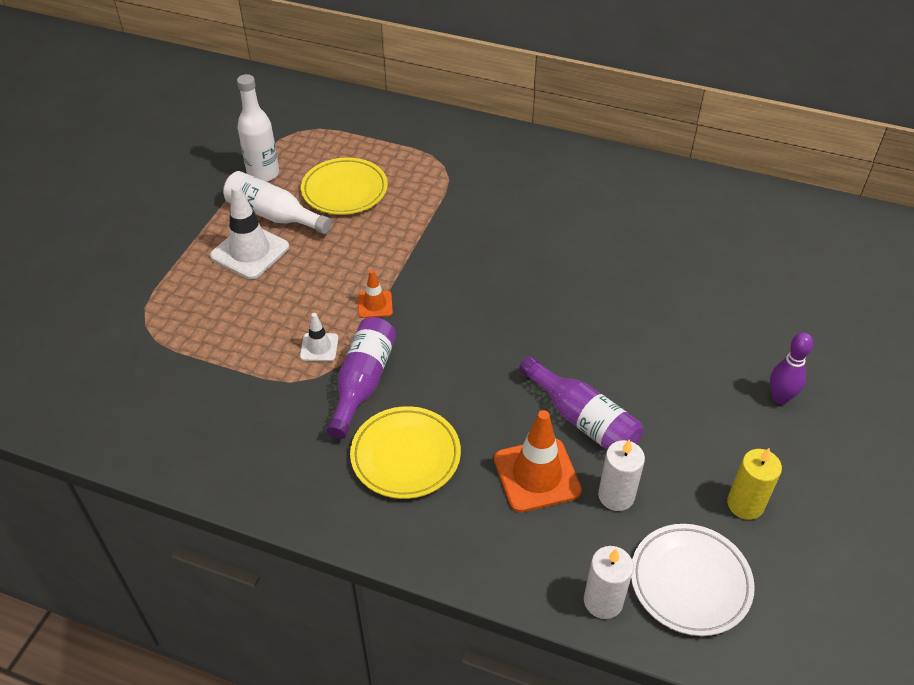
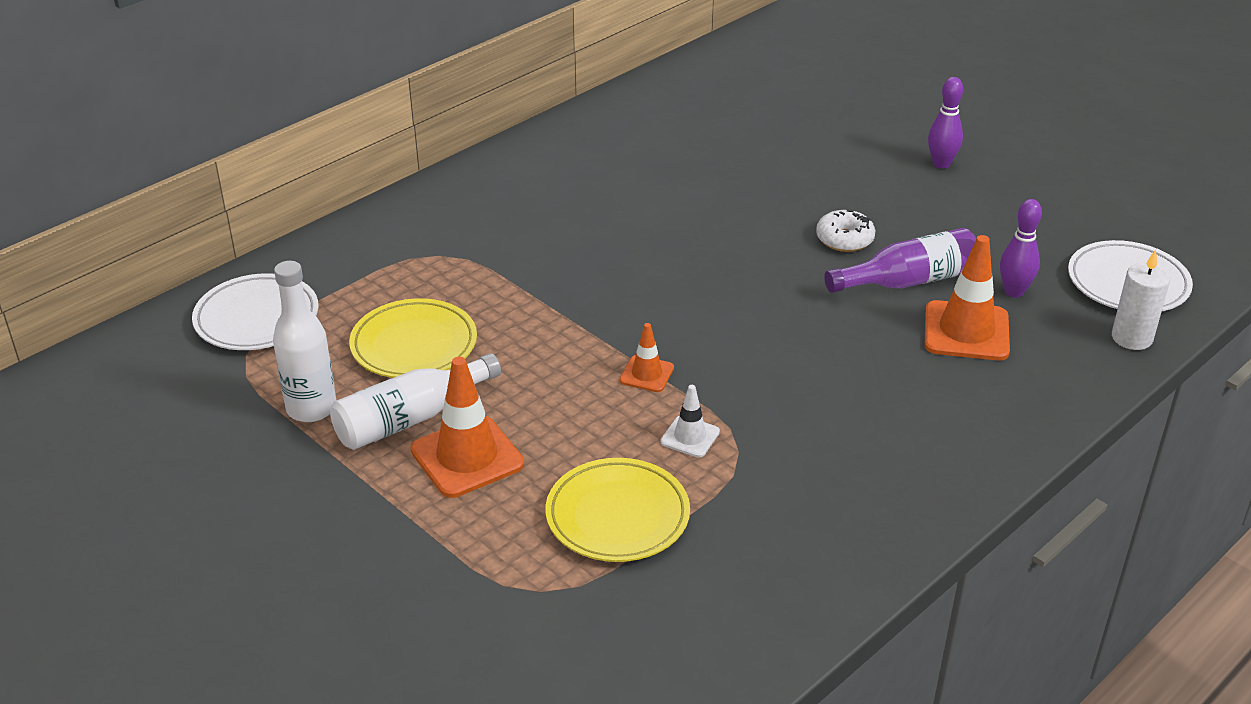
camera: 65 degrees left, 10 degrees down
(250, 251) = (467, 457): white traffic cone -> orange traffic cone
(333, 121) = (257, 318): none -> white plate
(363, 383) = (770, 416): purple bottle -> none
(405, 456) = (897, 412): yellow plate -> yellow plate (617, 516)
(613, 364) = (844, 239): none -> white donut
(616, 496) = (1014, 292): white candle -> purple bowling pin
(745, 504) = (1054, 225): yellow candle -> none

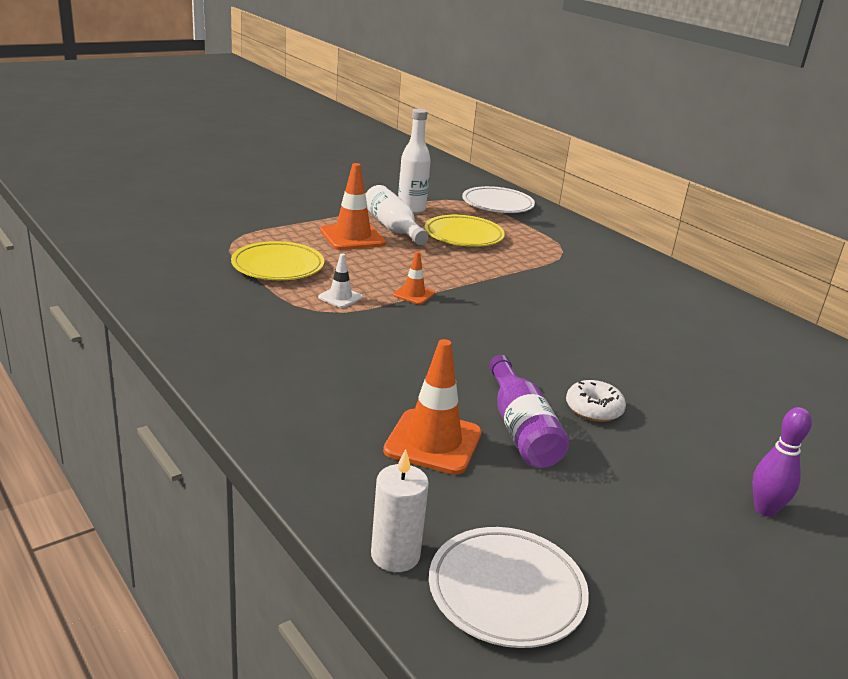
camera: 95 degrees right, 10 degrees down
(1014, 292) = (496, 491): purple bowling pin -> none

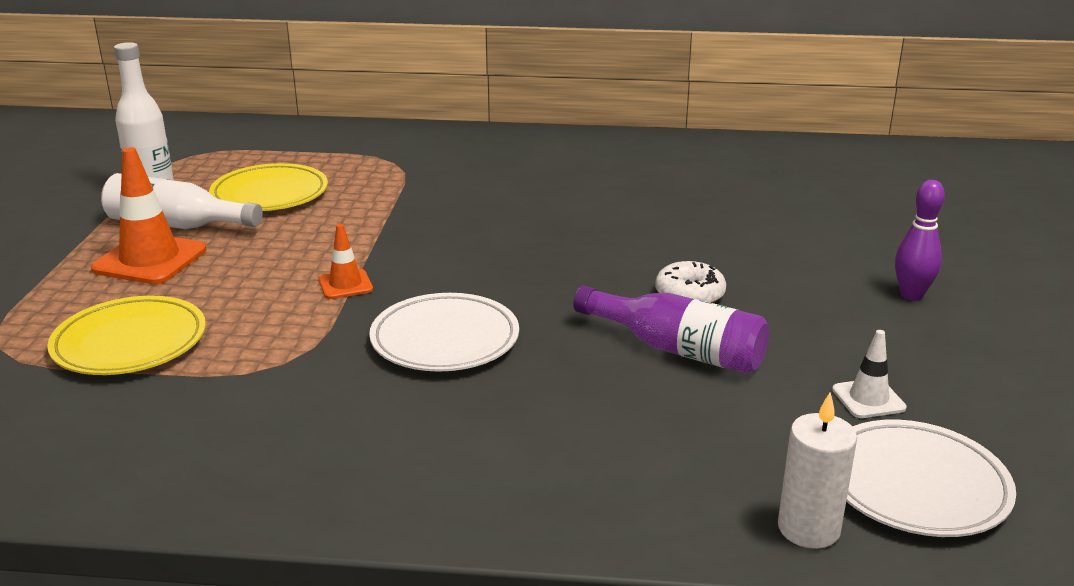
camera: 45 degrees left, 0 degrees up
(340, 297) = (277, 334): white traffic cone -> white traffic cone (868, 399)
(433, 442) = (643, 412): orange traffic cone -> none
(497, 204) = (237, 143): white plate -> white plate (445, 340)

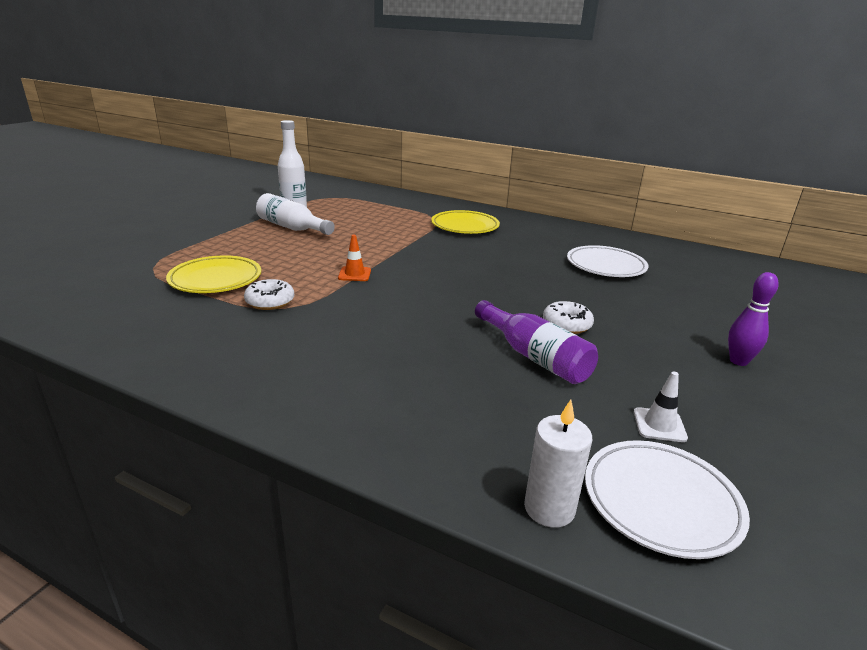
camera: 20 degrees right, 0 degrees up
(150, 260) = (263, 241): orange traffic cone -> none
(253, 359) = (270, 302): none -> white donut
(270, 194) = (353, 222): yellow plate -> yellow plate (465, 226)
(445, 340) = (387, 316): white plate -> white plate (605, 266)

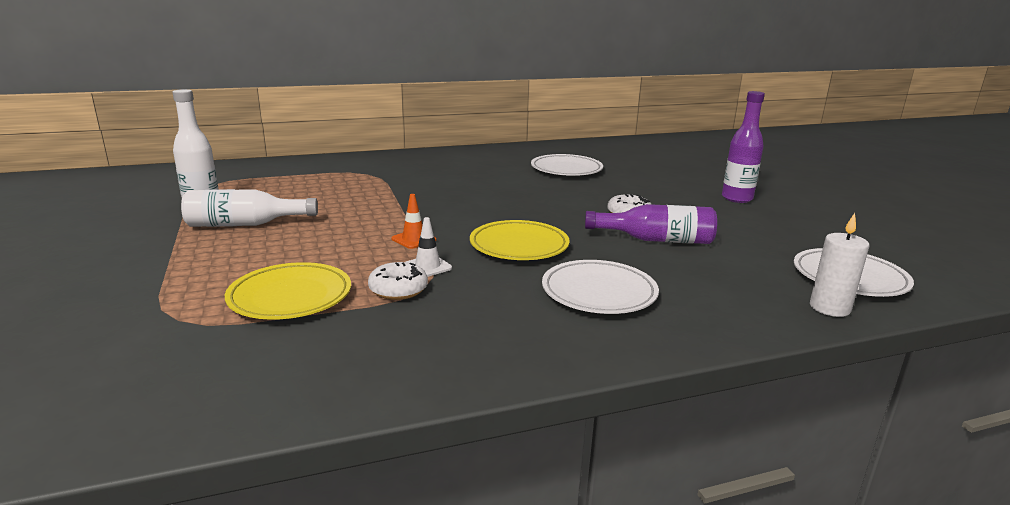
camera: 45 degrees left, 5 degrees down
(378, 370) = (599, 292): none -> white plate
(465, 226) = (408, 172): yellow plate -> yellow plate (519, 246)
(659, 425) = (778, 245): white traffic cone -> white traffic cone (427, 266)
(738, 361) = (737, 198): purple bowling pin -> purple bottle

